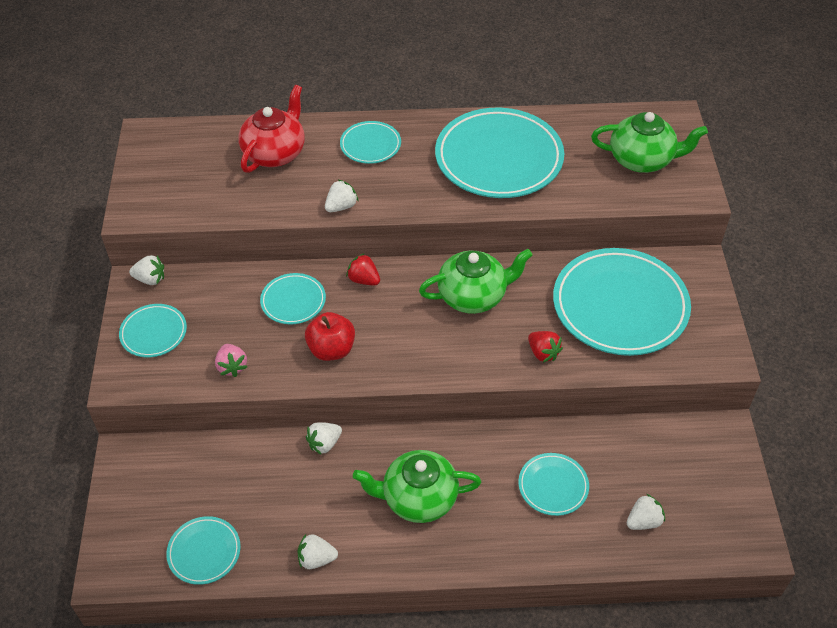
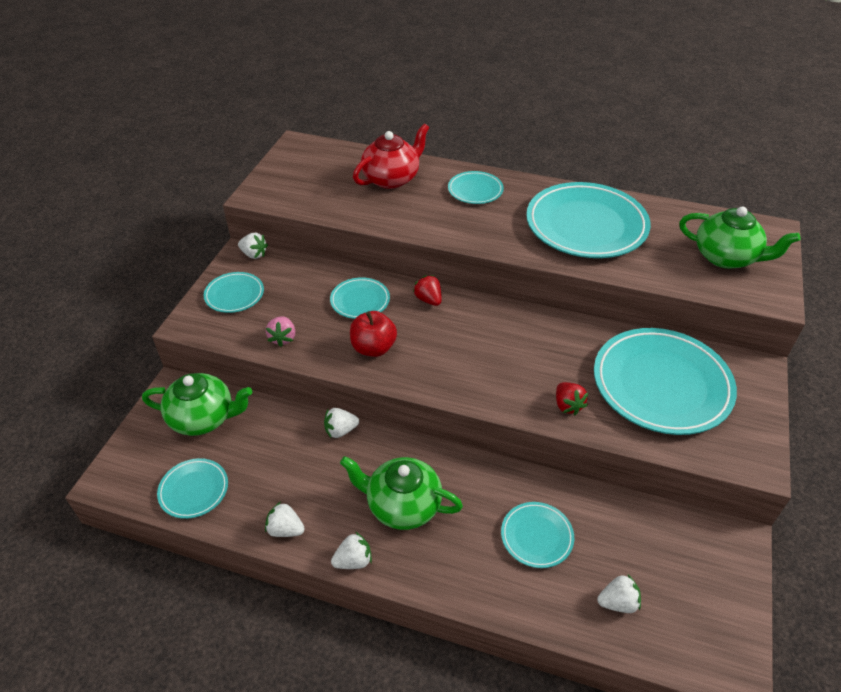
camera: 20 degrees right, 5 degrees down
(341, 206) = (427, 230): white strawberry -> white strawberry (353, 560)
(473, 296) = (521, 338): green teapot -> green teapot (203, 418)

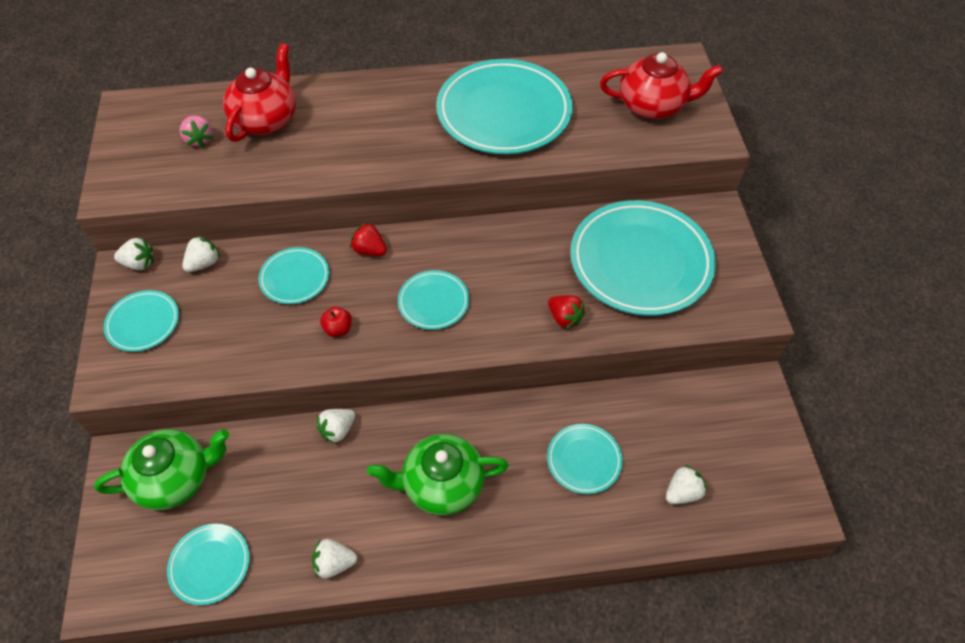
camera: 25 degrees left, 10 degrees up
(283, 338) = (230, 355): pink strawberry -> pink strawberry (199, 140)
(353, 560) = (421, 564): white strawberry -> white strawberry (204, 263)
(373, 348) = (338, 329): red apple -> red apple, size x0.58
(475, 190) = (368, 106): turquoise plate -> turquoise plate (433, 302)
(726, 257) = (653, 106): green teapot -> red teapot

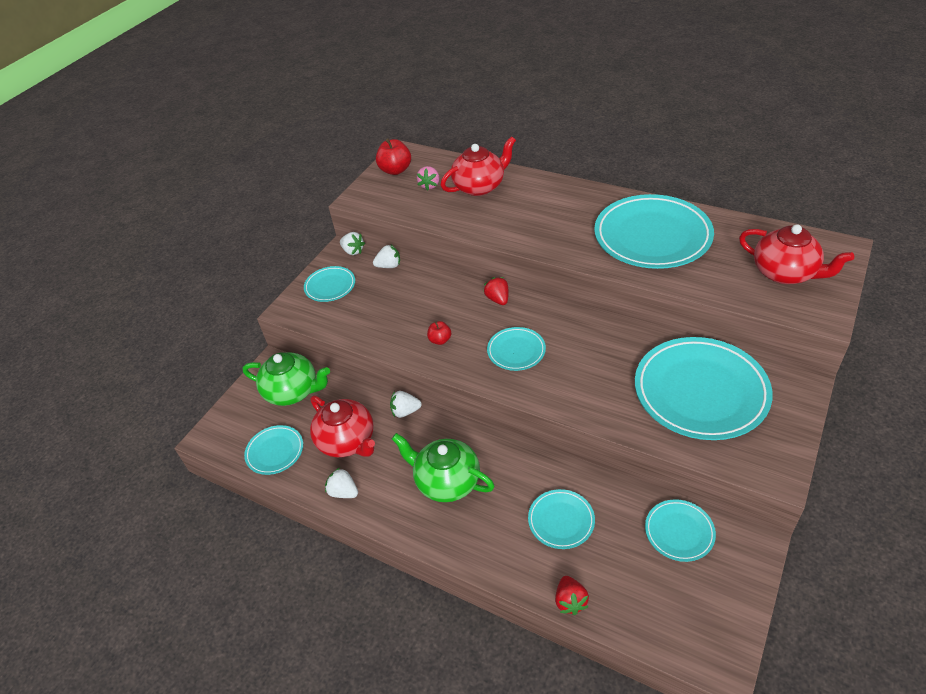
camera: 40 degrees right, 10 degrees down
(136, 135) = (395, 170): none -> red apple
(294, 502) = (347, 441): none -> red teapot
(295, 278) = (436, 297): turquoise plate -> turquoise plate (679, 532)
(564, 318) = (605, 404): red strawberry -> red strawberry (570, 601)
(682, 492) = (623, 587): white strawberry -> none

